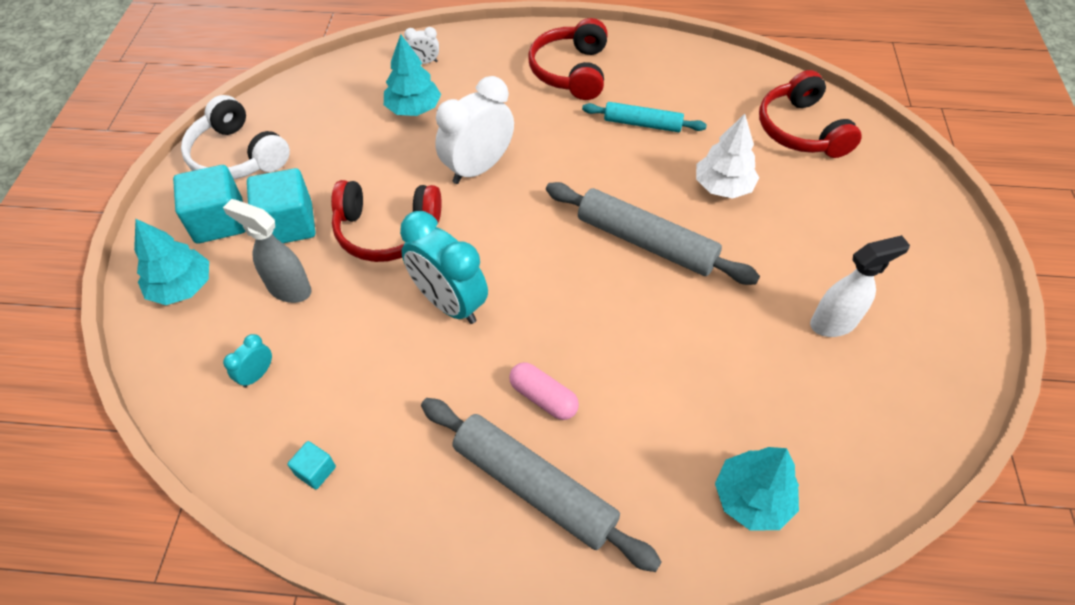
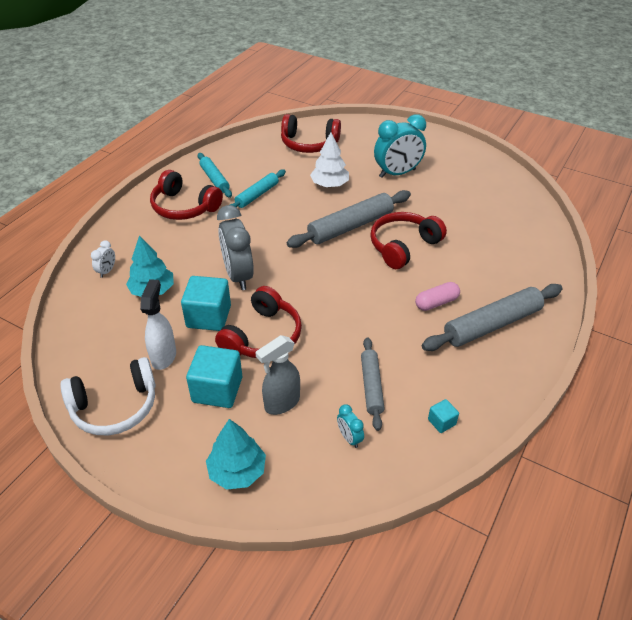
camera: 65 degrees left, 10 degrees down
(219, 221) = (182, 433): turquoise cube -> turquoise cube (209, 316)
(348, 370) = (371, 386): none -> grey rolling pin
(449, 303) = (345, 323): turquoise clock -> turquoise clock (397, 173)
(478, 168) = (238, 275): white clock -> grey clock
(643, 318) = (403, 246): none -> red headphones
(644, 74) = (215, 179): none -> turquoise rolling pin
(752, 498) = (528, 249): turquoise tree -> none
(834, 323) = (442, 185): white spray bottle -> white spray bottle (164, 356)

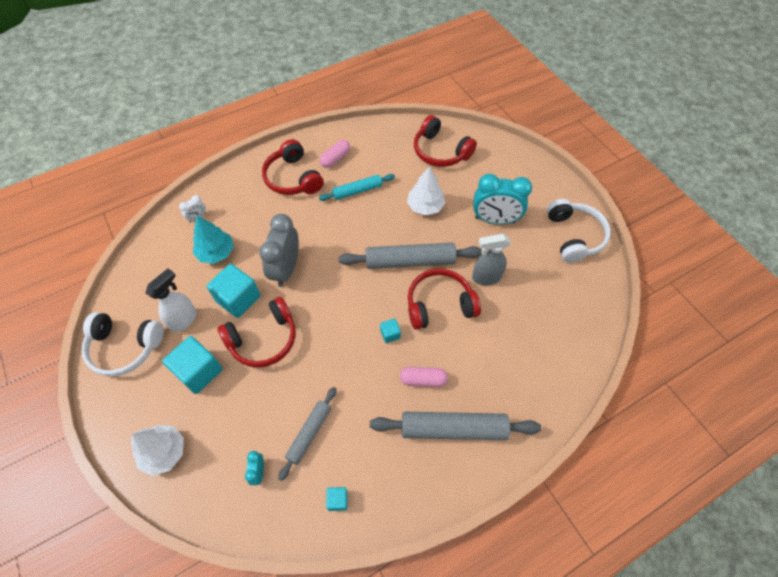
camera: 30 degrees right, 15 degrees up
(215, 179) = (335, 158): turquoise rolling pin -> pink capsule
(237, 471) = (164, 452): turquoise tree -> white tree
(281, 403) = (234, 410): grey spray bottle -> grey spray bottle (486, 278)
(379, 283) = (390, 334): none -> turquoise cube
(469, 162) = (574, 236): none -> white headphones

